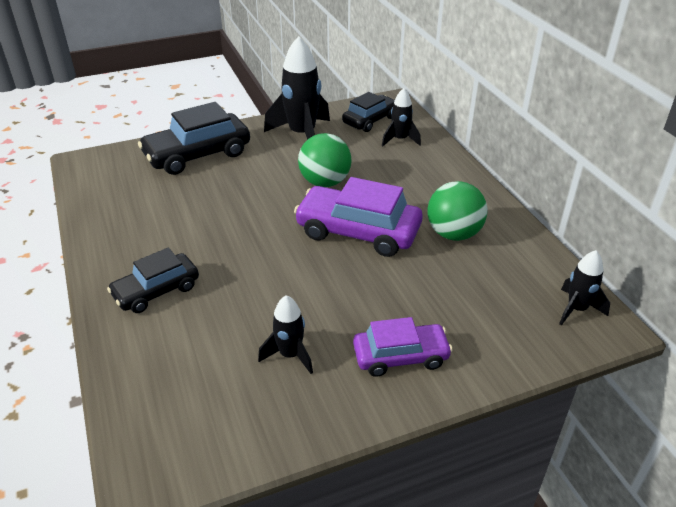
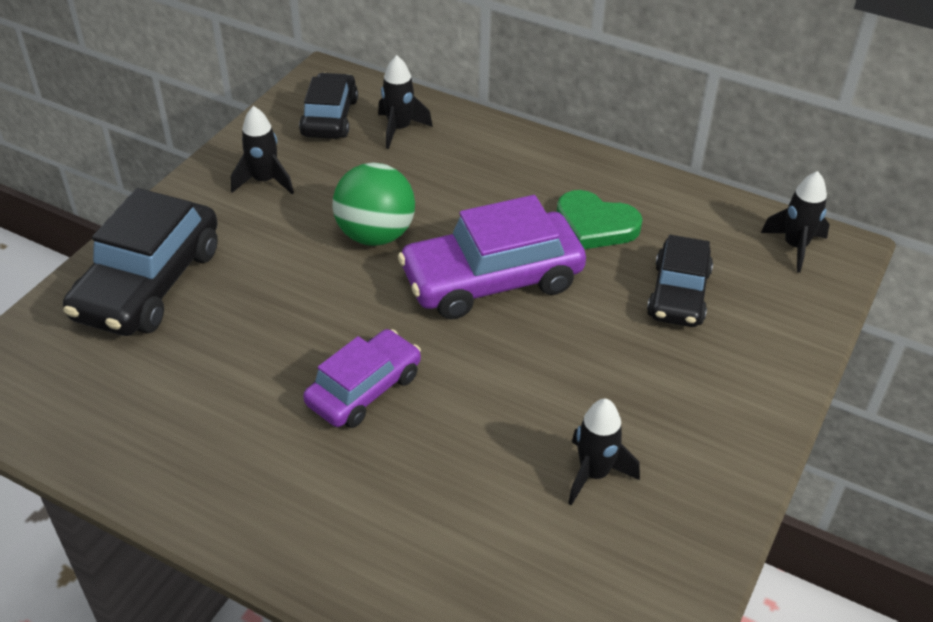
camera: 40 degrees left, 5 degrees up
(156, 291) = (343, 502): black car -> black car (678, 294)
(302, 135) = (265, 181): black rocket -> black rocket, size x0.55
(400, 356) = (701, 400): purple car -> purple car (364, 389)
(453, 234) = (595, 225): green ball -> green heart

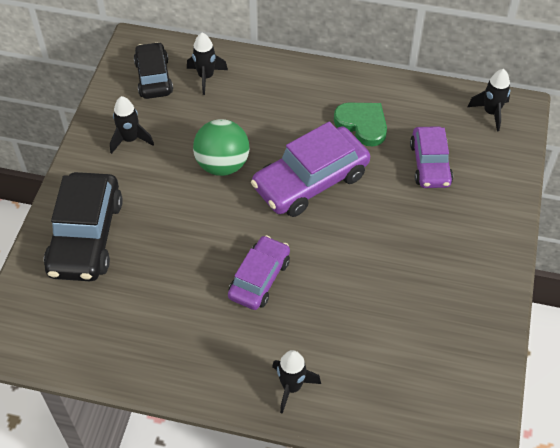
camera: 15 degrees left, 10 degrees up
(594, 474) = (418, 300): black rocket -> black rocket (291, 387)
(595, 225) = (362, 124): green heart -> green heart turned 150 degrees counterclockwise
(678, 294) = (430, 164): black car -> purple car

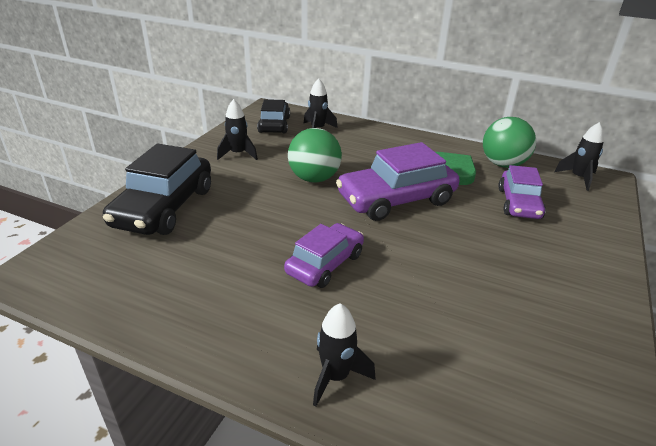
camera: 10 degrees right, 20 degrees down
(415, 104) = (503, 164): none -> green ball

